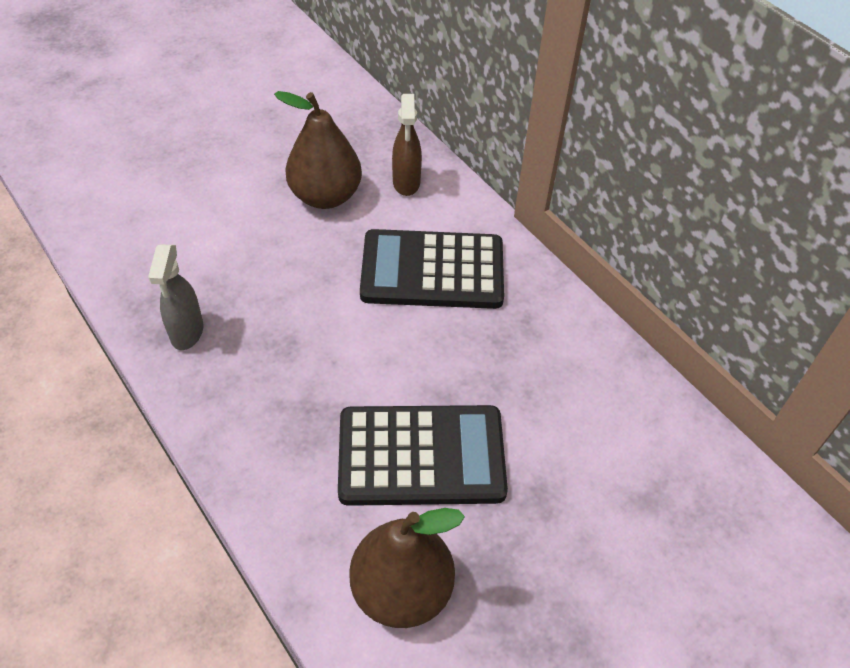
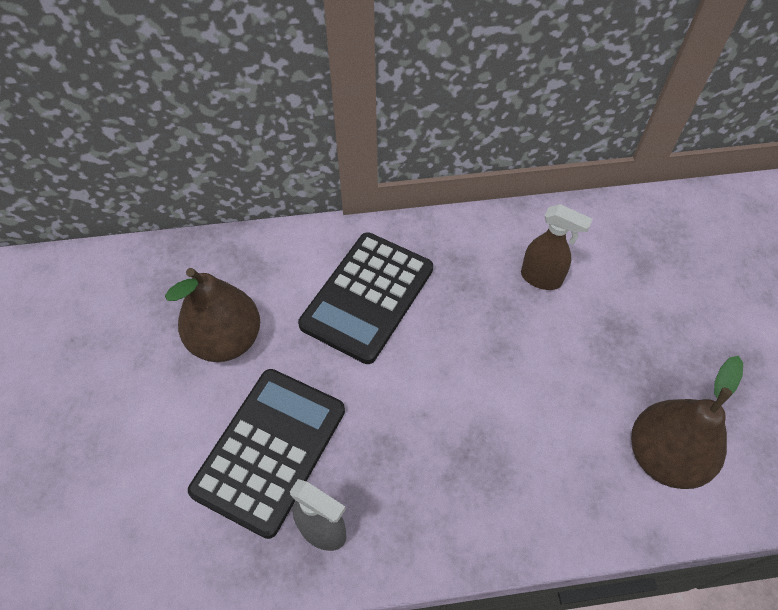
camera: 60 degrees left, 5 degrees up
(406, 183) = (255, 271): brown spray bottle -> brown spray bottle (541, 278)
(421, 456) = (549, 389): black calculator -> black calculator (270, 450)

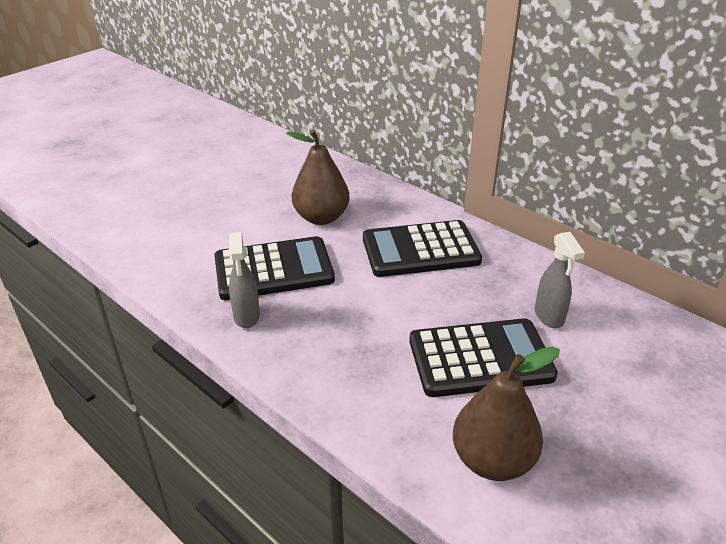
camera: 50 degrees right, 20 degrees down
(541, 278) = (549, 317): brown spray bottle -> grey spray bottle
(549, 370) = (480, 358): none -> black calculator

